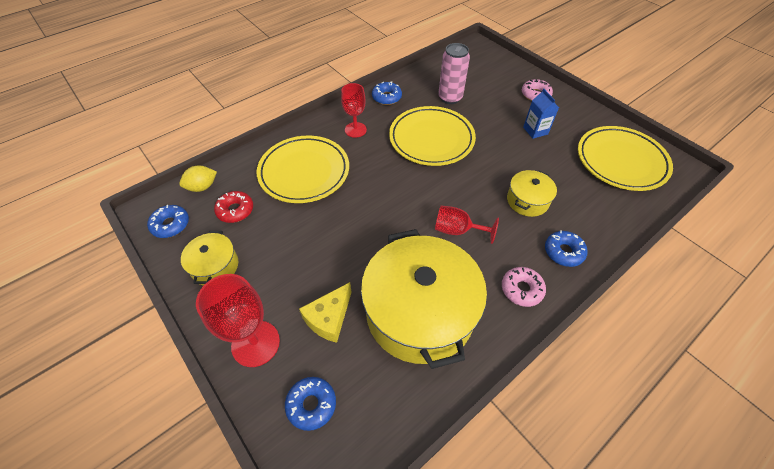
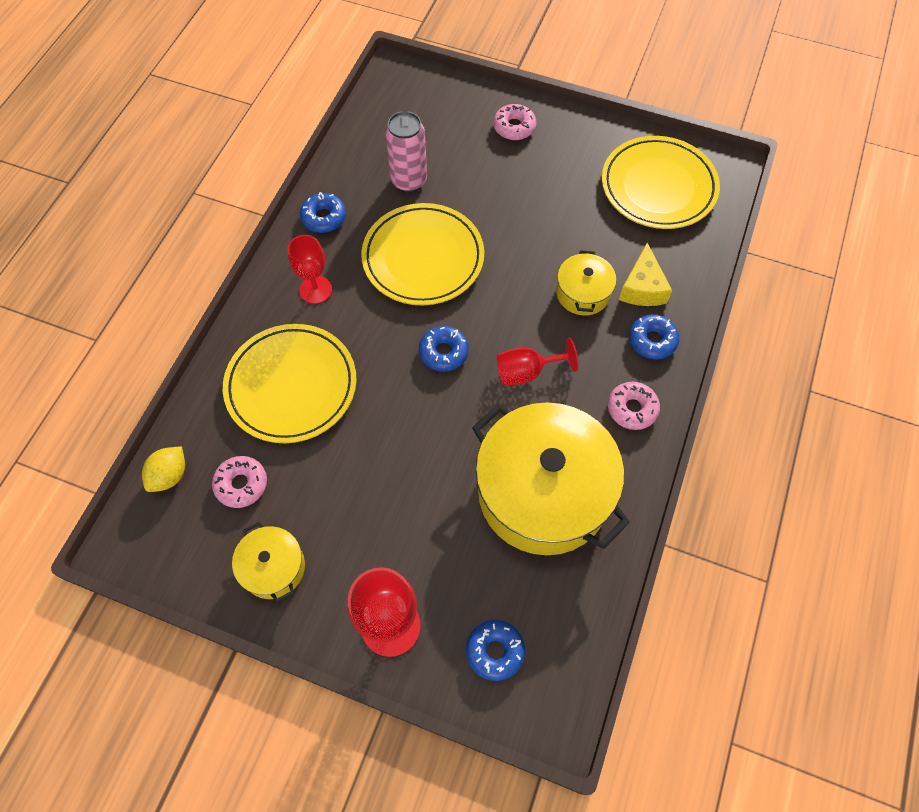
camera: 30 degrees left, 10 degrees up
(170, 225) = (170, 548): blue donut -> blue donut (443, 352)
(235, 210) = (241, 484): red donut -> pink donut
(329, 318) = (451, 553): yellow cheese -> yellow cheese (642, 287)
(535, 131) = (542, 186): blue carton -> none

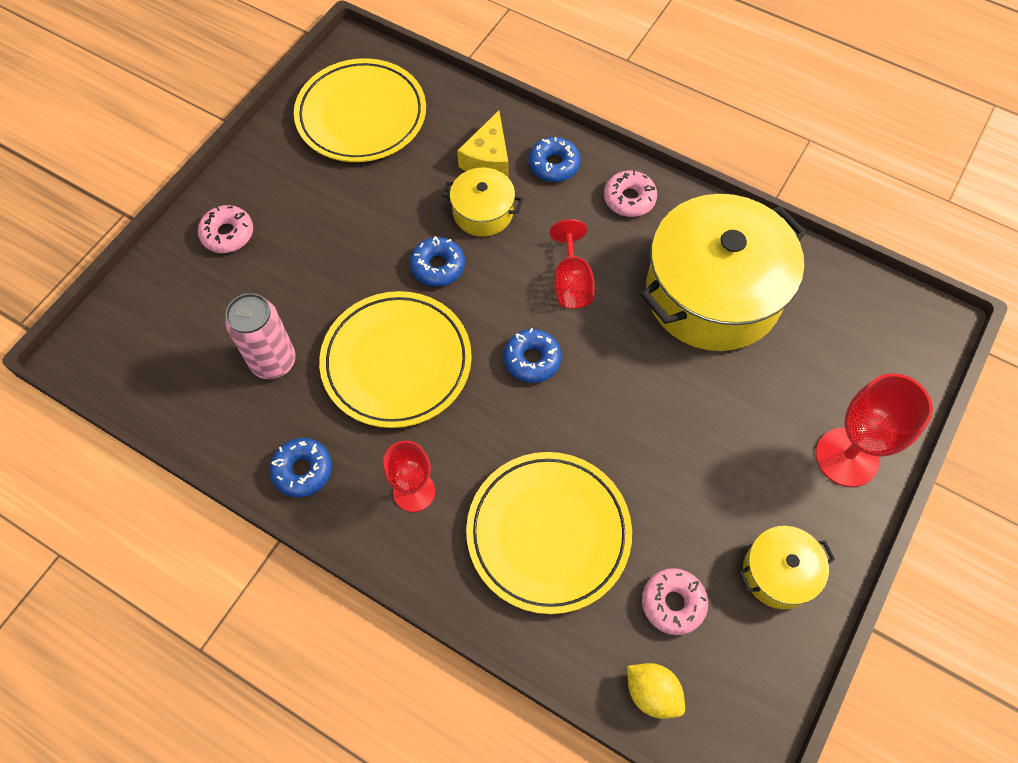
camera: 80 degrees left, 0 degrees up
(495, 651) = (873, 365): blue donut -> blue donut (438, 266)
(642, 287) = (488, 158): yellow cheese -> yellow cheese turned 90 degrees clockwise

